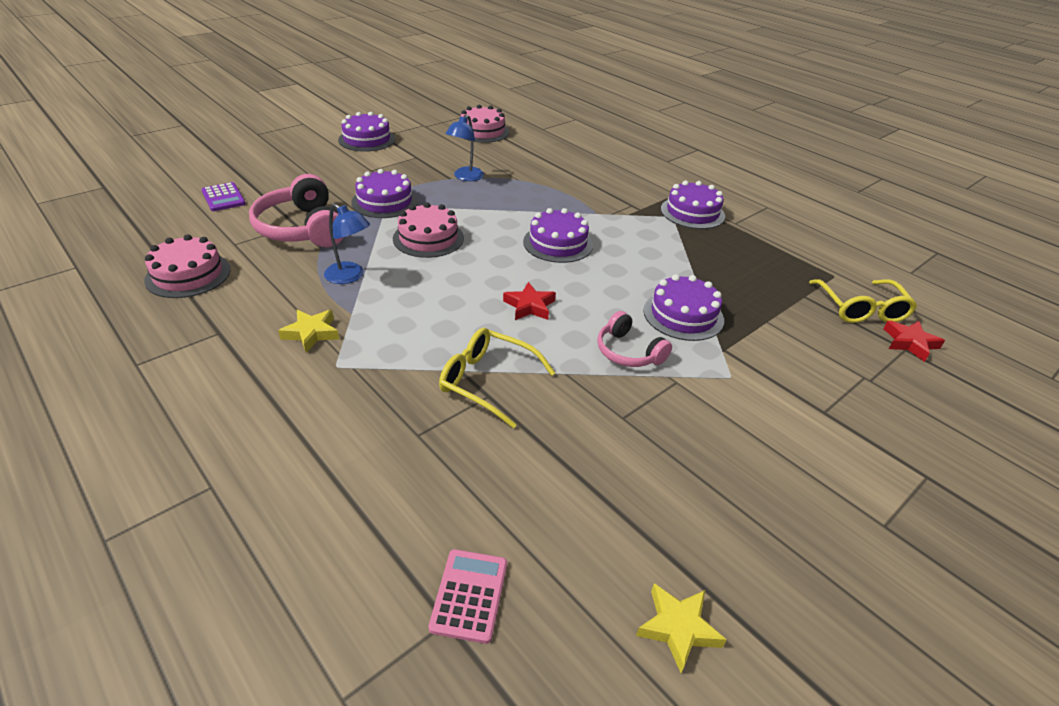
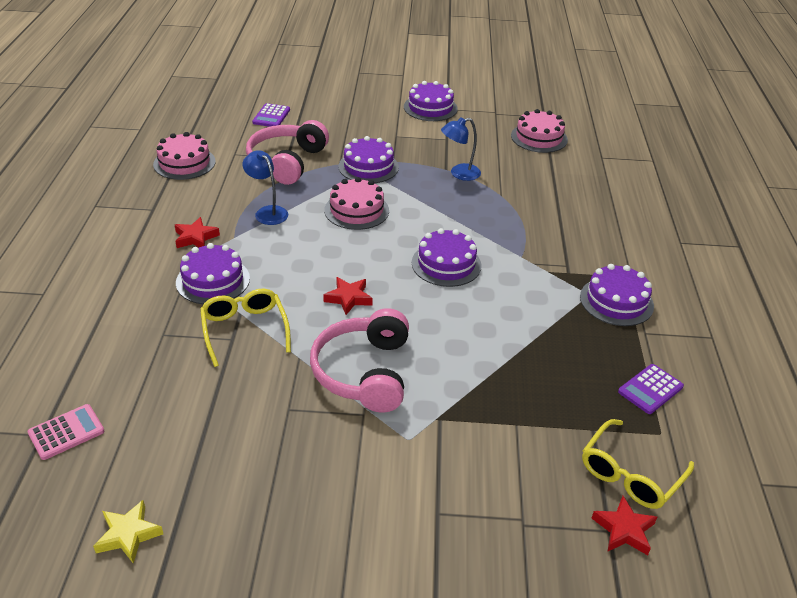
camera: 45 degrees right, 0 degrees up
(311, 333) = (195, 238): yellow star -> red star
(350, 276) = (267, 212): blue lamp -> blue lamp turned 150 degrees clockwise
(628, 352) = (363, 372): pink headphones -> pink headphones, size x1.72
(683, 315) = (452, 375): purple cake -> purple cake (213, 280)
(790, 254) = (650, 389): none -> purple calculator

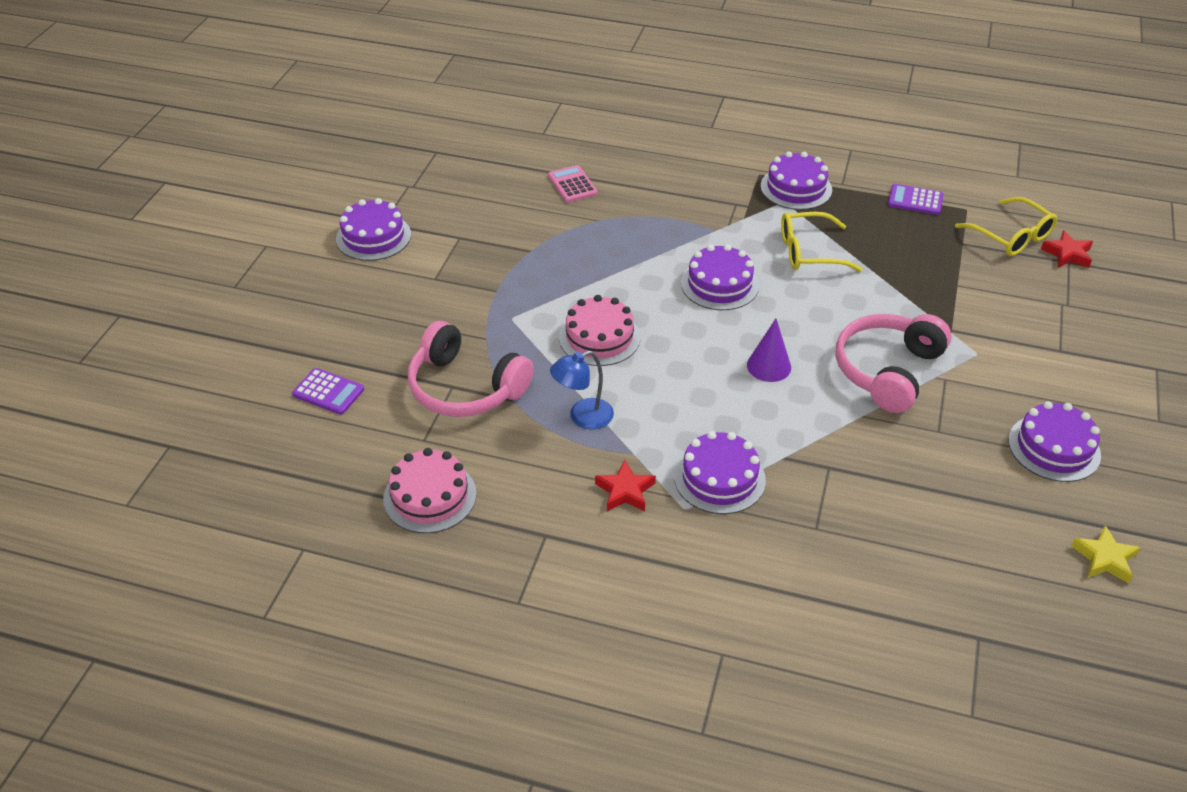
camera: 75 degrees left, 5 degrees up
(66, 432) = (974, 614): pink calculator -> pink calculator (572, 184)
(244, 330) = (814, 455): yellow glasses -> yellow glasses (809, 252)
(348, 298) = (769, 366): red star -> purple cone
(363, 372) = (887, 370): pink headphones -> pink headphones turned 105 degrees clockwise
(368, 167) = (503, 314): purple cake -> purple cake (1054, 447)
(459, 174) = (543, 242): blue lamp -> none
(539, 138) = (484, 166): pink cake -> none
(650, 389) = (915, 200): purple calculator -> purple calculator turned 135 degrees clockwise

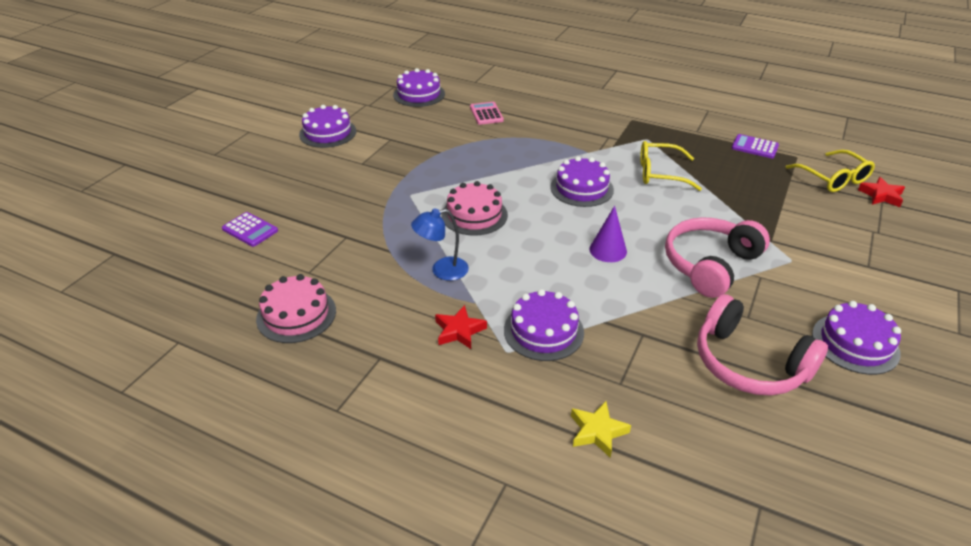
camera: 10 degrees right, 5 degrees down
(465, 388) = (356, 239): pink headphones -> pink headphones (748, 363)
(796, 188) = (659, 131): purple cake -> purple cake (419, 94)
(1104, 558) = (898, 448): yellow star -> yellow star (597, 431)

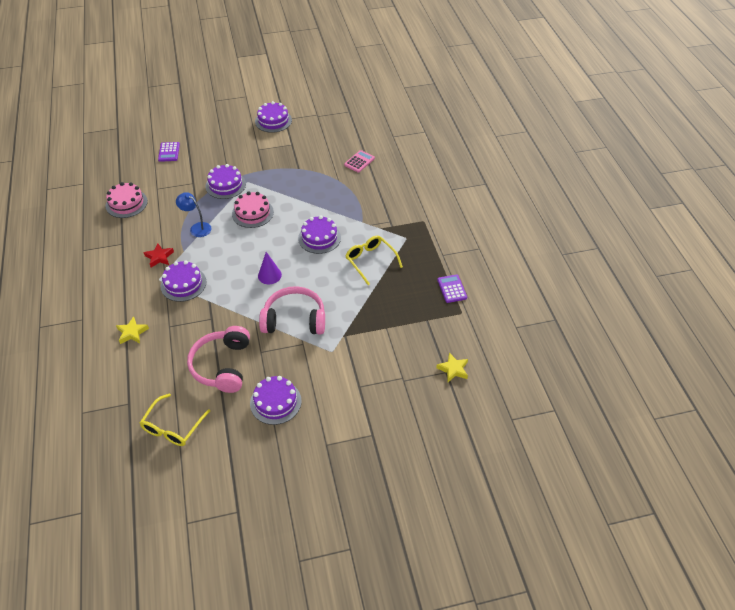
camera: 50 degrees right, 10 degrees up
(419, 94) = (351, 125): purple cake -> purple cake (225, 185)
(833, 179) = (450, 340): yellow glasses -> yellow glasses (172, 427)
(881, 195) = (453, 369): red star -> yellow star

